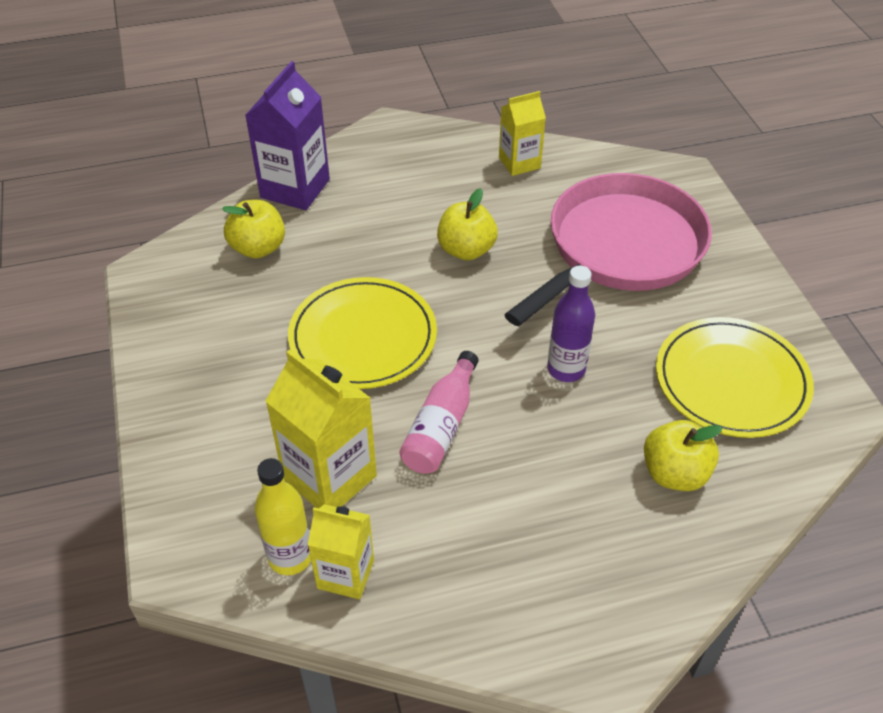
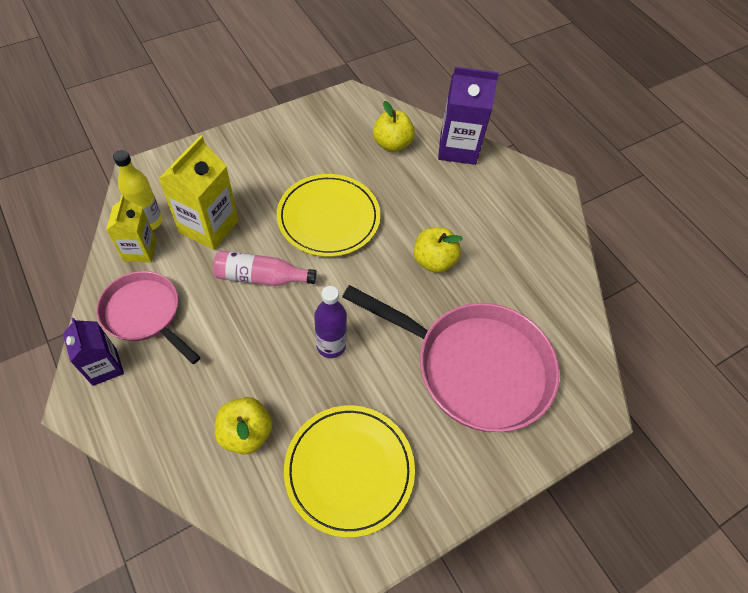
camera: 70 degrees right, 10 degrees up
(468, 575) = (145, 314): none -> pink pan
(519, 163) = (550, 279): yellow carton -> none
(549, 635) = (104, 367): none -> purple carton

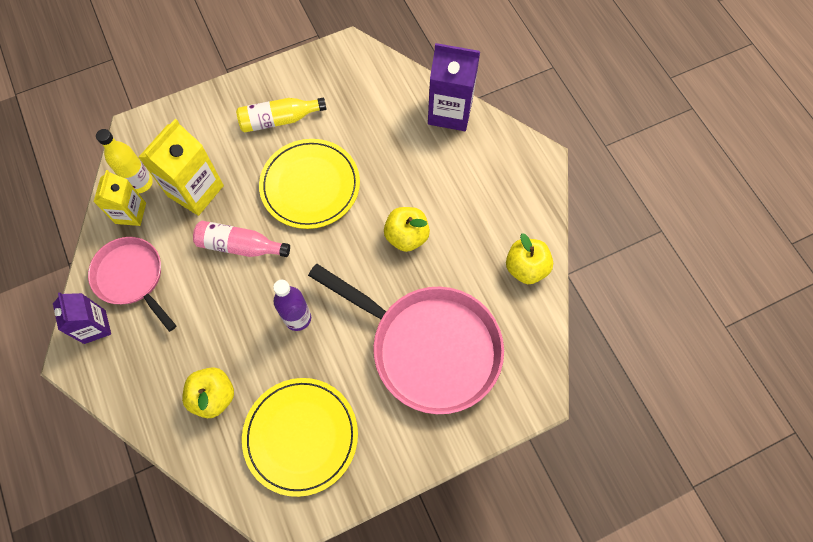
camera: 10 degrees right, 10 degrees up
(290, 160) = (279, 120): none -> yellow bottle
(392, 144) = (383, 105): yellow apple -> yellow apple (526, 268)

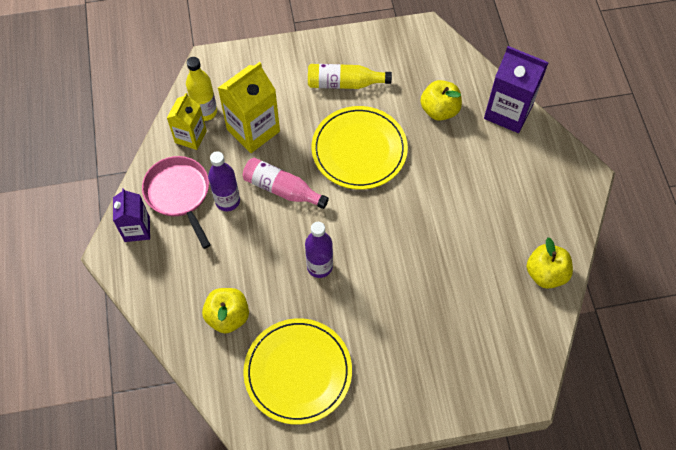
camera: 15 degrees right, 5 degrees down
(185, 272) = (227, 201): none -> purple bottle
(406, 236) = (438, 217): yellow apple -> yellow apple (439, 110)
(428, 347) = (434, 322): pink pan -> none

